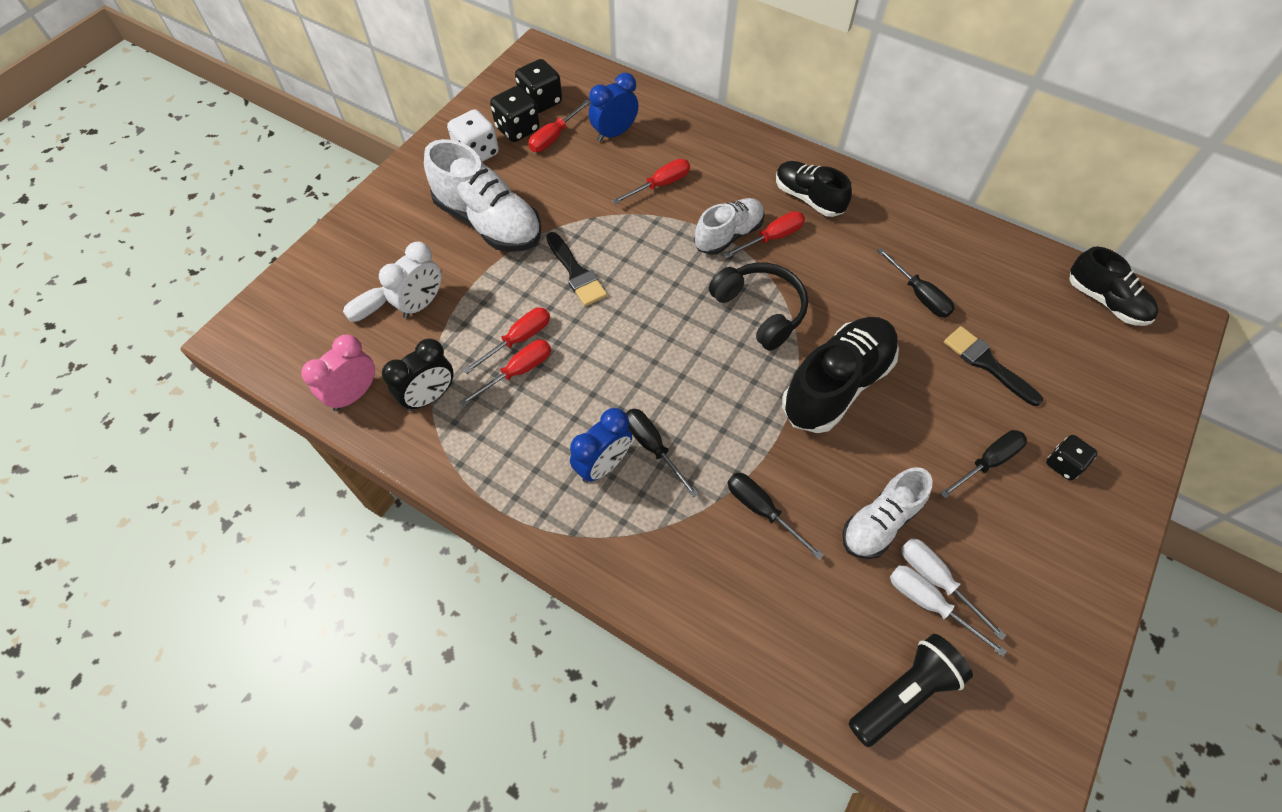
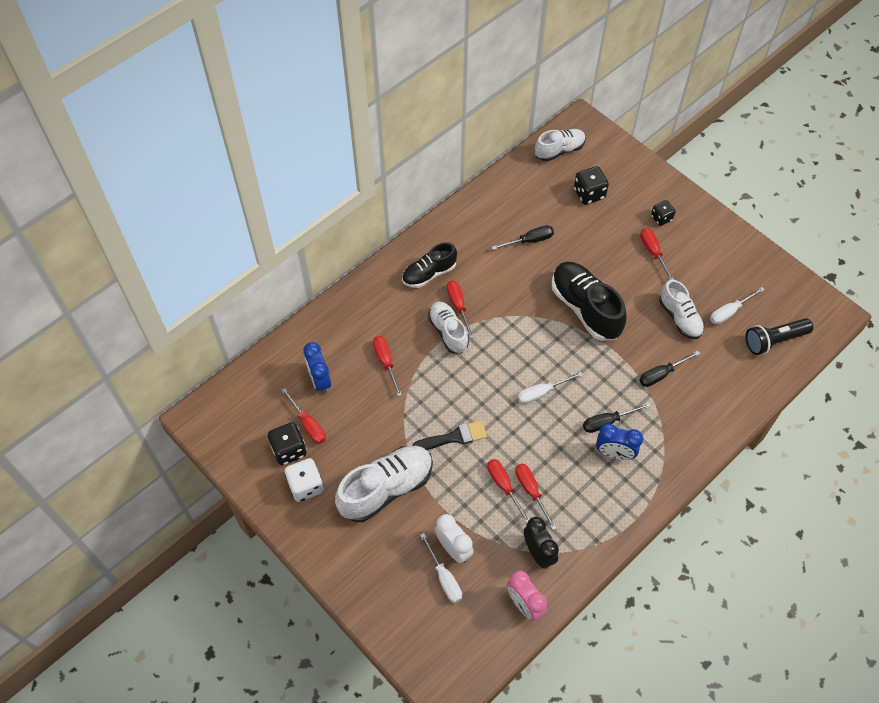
camera: 75 degrees left, 0 degrees up
(541, 101) = (262, 426): black dice -> black dice (589, 194)
(603, 465) = (614, 453): blue clock -> blue clock turned 135 degrees clockwise
(760, 310) = (518, 332): black headphones -> none
(904, 693) = (774, 340): black flashlight -> black flashlight turned 90 degrees counterclockwise
(936, 580) = (717, 304): white screwdriver -> white screwdriver (541, 393)
(986, 363) = (588, 226): black brush -> none
(987, 462) = (653, 252): black screwdriver -> red screwdriver
(1105, 301) = (559, 150): black shoe -> white shoe

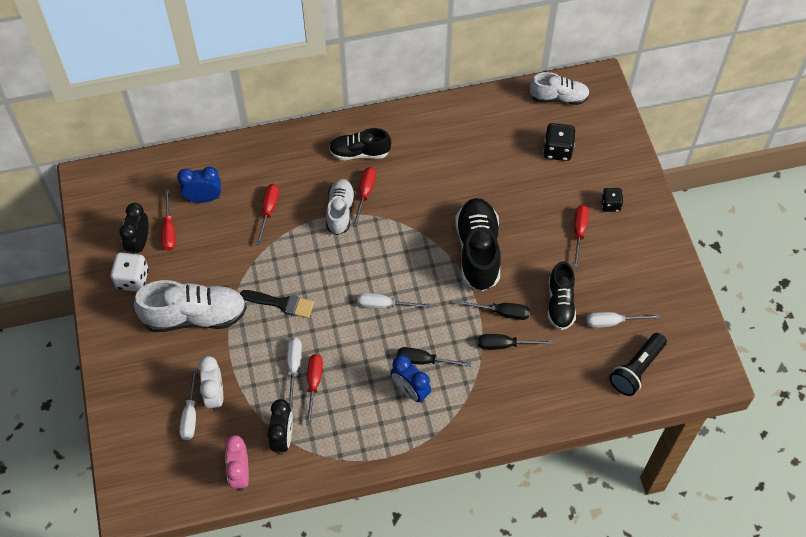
camera: 30 degrees right, 0 degrees up
(289, 450) = (139, 243): black dice -> black clock
(320, 380) = (204, 198): blue clock -> blue clock turned 75 degrees clockwise
(504, 486) = (294, 367): red screwdriver -> white screwdriver
(529, 241) = (470, 166): black screwdriver -> black screwdriver (502, 312)
(680, 318) = (560, 304): white shoe -> black shoe
(774, 340) = (636, 369): black flashlight -> black flashlight turned 60 degrees counterclockwise

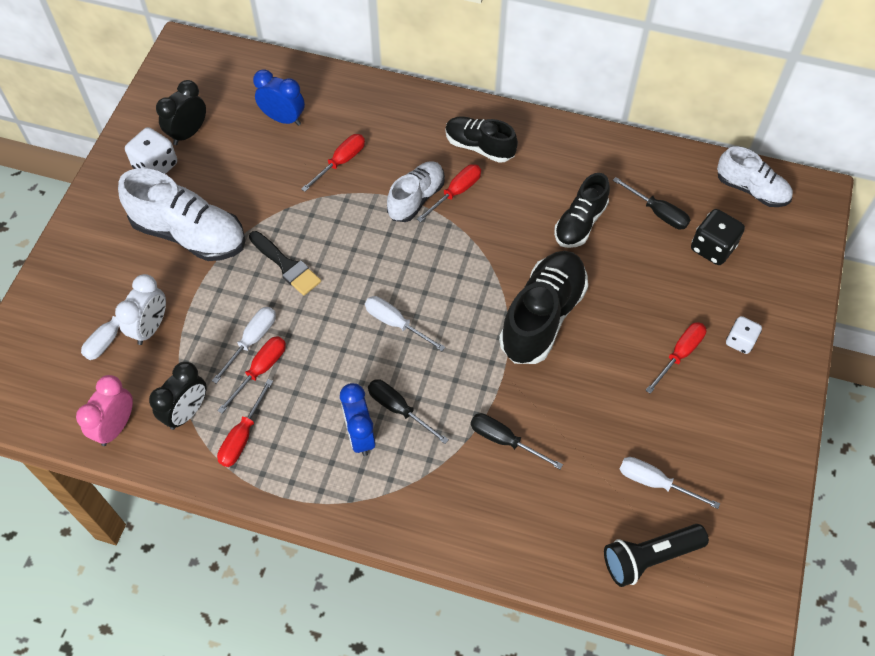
camera: 30 degrees right, 0 degrees up
(169, 230) = (226, 134): red screwdriver -> red screwdriver (242, 436)
(502, 312) = (525, 401): black screwdriver -> black screwdriver (658, 212)
(560, 304) = (603, 426): black shoe -> black shoe (580, 223)
(610, 205) = (740, 341): black dice -> white dice

